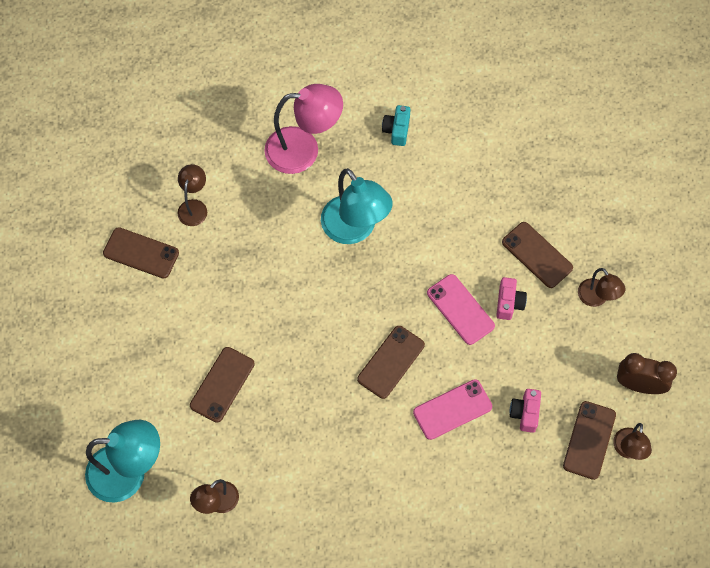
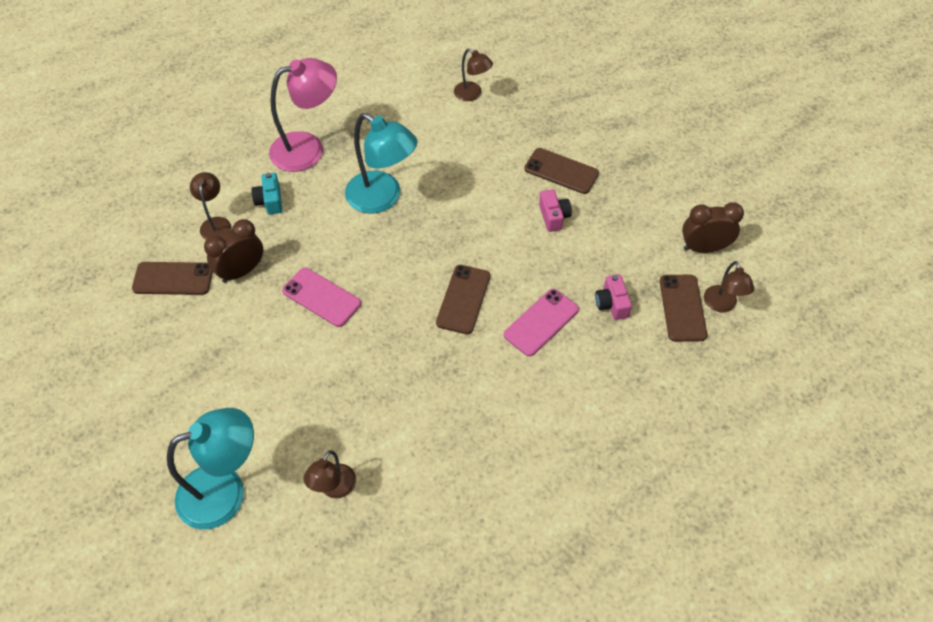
camera: 20 degrees left, 10 degrees down
(203, 265) = (241, 271): none -> brown clock
(222, 384) = (299, 372): brown phone -> none
(397, 130) = (390, 110): turquoise camera -> turquoise camera (270, 201)
(460, 309) = (511, 235): pink phone -> pink phone (321, 297)
(596, 298) = (631, 190): brown lamp -> brown lamp (472, 94)

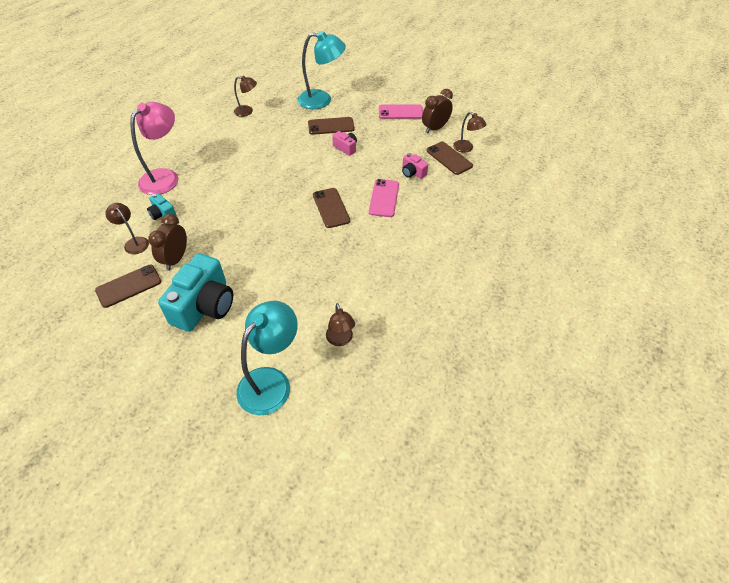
camera: 35 degrees left, 5 degrees down
(228, 351) = (204, 306): none -> turquoise camera
(321, 297) = (243, 247): pink phone -> pink phone (400, 112)
(382, 198) = (237, 181): turquoise lamp -> turquoise lamp (322, 100)

